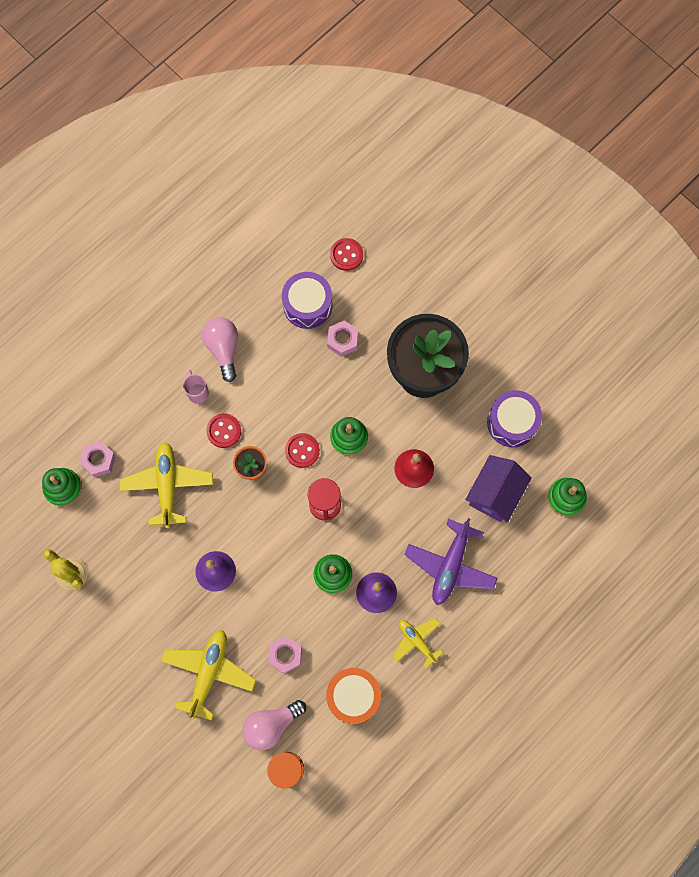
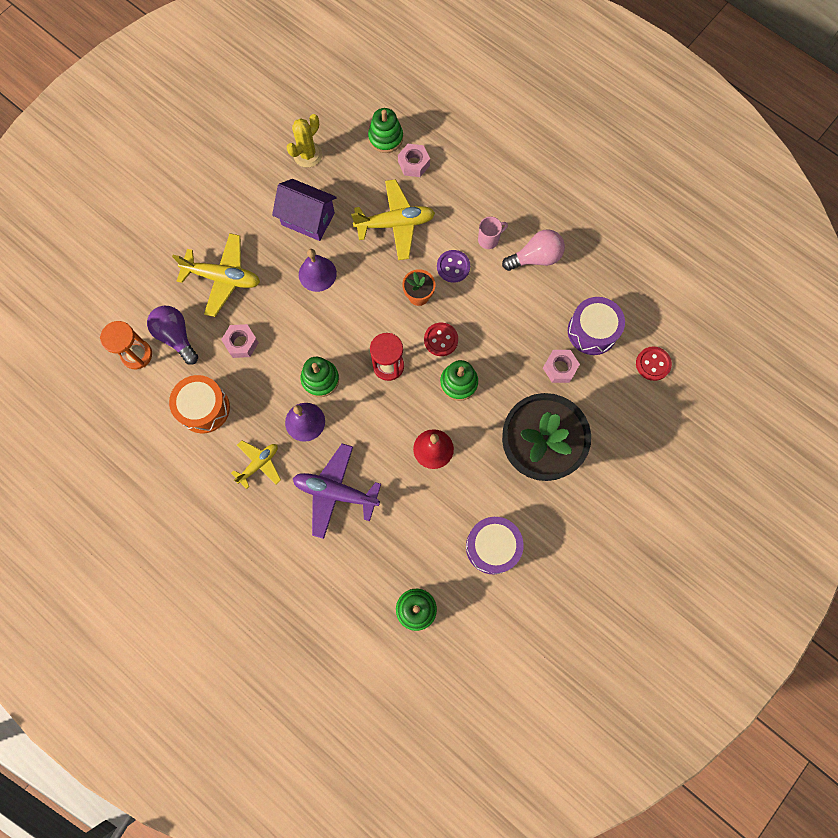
camera: 85 degrees right, 0 degrees up
(224, 431) = (453, 267): red button -> purple button
(271, 725) = (176, 337): pink light bulb -> purple light bulb
(495, 494) = (414, 533): purple house -> purple house (308, 219)

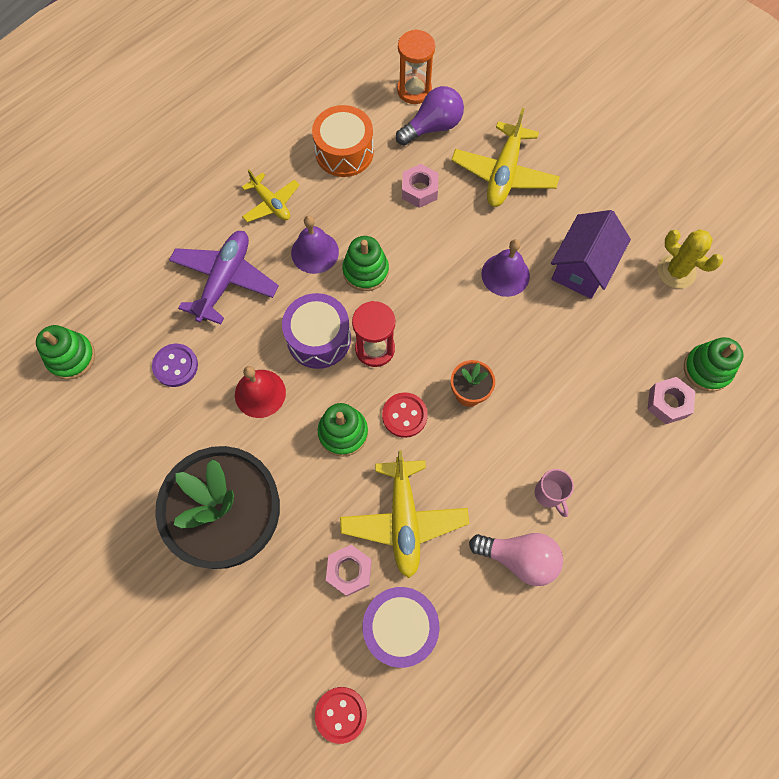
camera: 95 degrees right, 5 degrees down
(395, 224) = (574, 372): yellow plane -> yellow plane (404, 520)
(453, 267) = (509, 441): purple button -> purple button (175, 366)
(492, 547) = (124, 452): purple drum -> purple drum (318, 338)
(535, 258) = (519, 558): pink light bulb -> pink light bulb turned 60 degrees counterclockwise

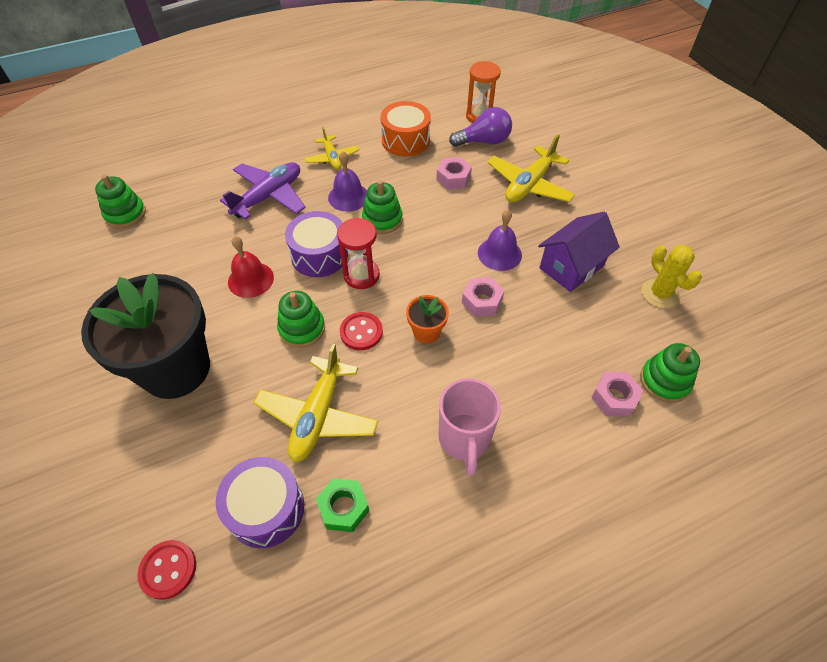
camera: 20 degrees right, 15 degrees down
(175, 366) = (197, 241): purple button -> none
(349, 571) = (247, 442): pink nut -> pink nut (482, 301)
(469, 599) = (343, 508): none -> green nut
(519, 558) = (410, 487): pink light bulb -> none
(549, 494) = (464, 439): pink mug -> pink mug, size x1.73

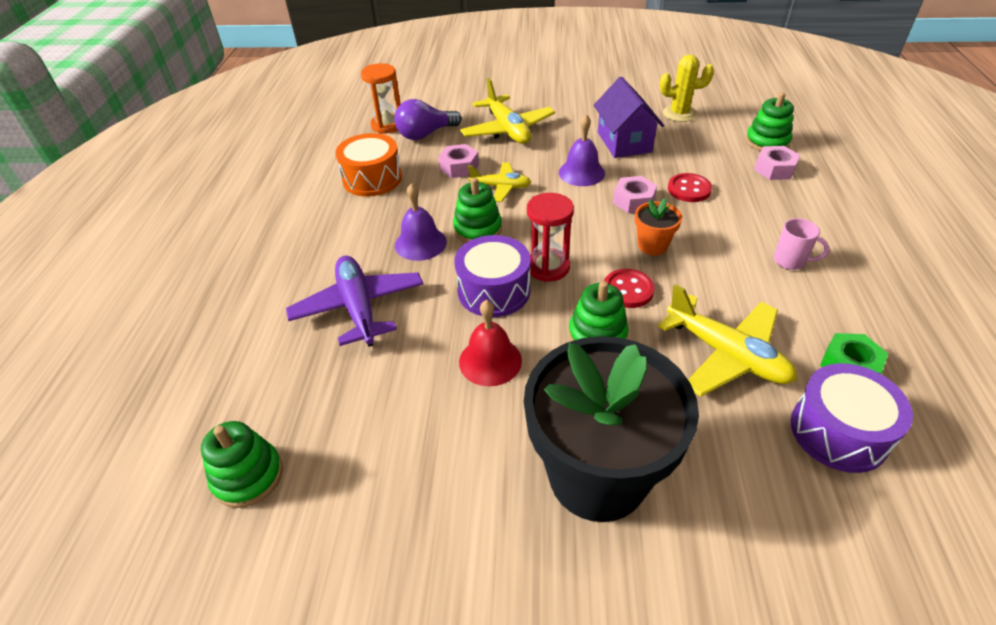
camera: 60 degrees left, 10 degrees down
(168, 570) = (908, 552): red button -> red button (689, 189)
(332, 158) = (344, 238): yellow plane -> yellow plane (501, 187)
(464, 439) = (790, 261): pink mug -> pink mug, size x0.58
(484, 141) = (425, 134): purple light bulb -> purple light bulb turned 135 degrees counterclockwise

